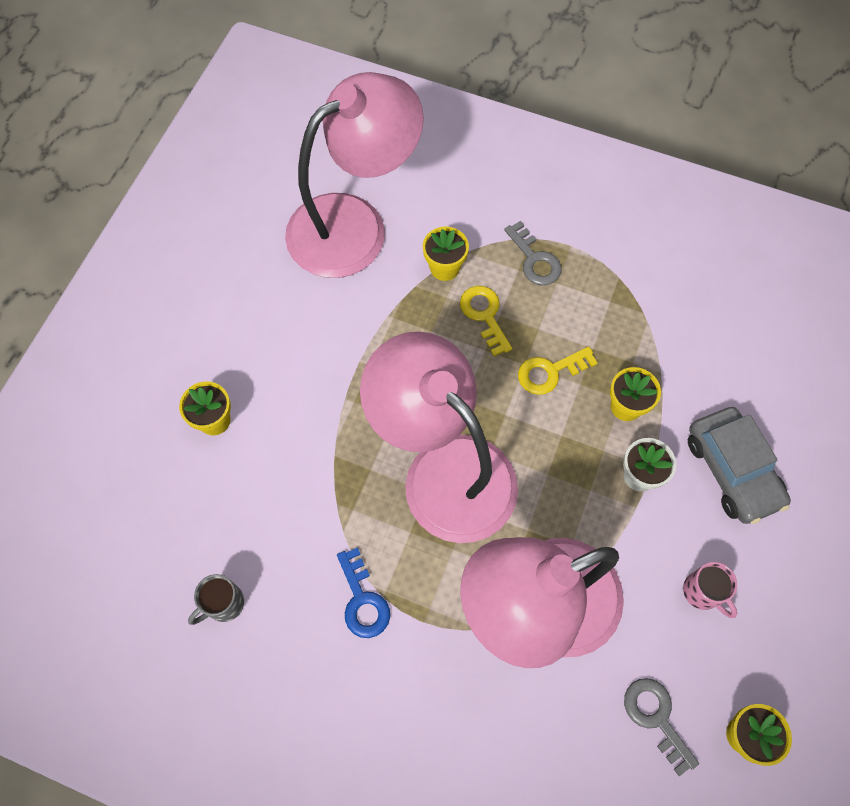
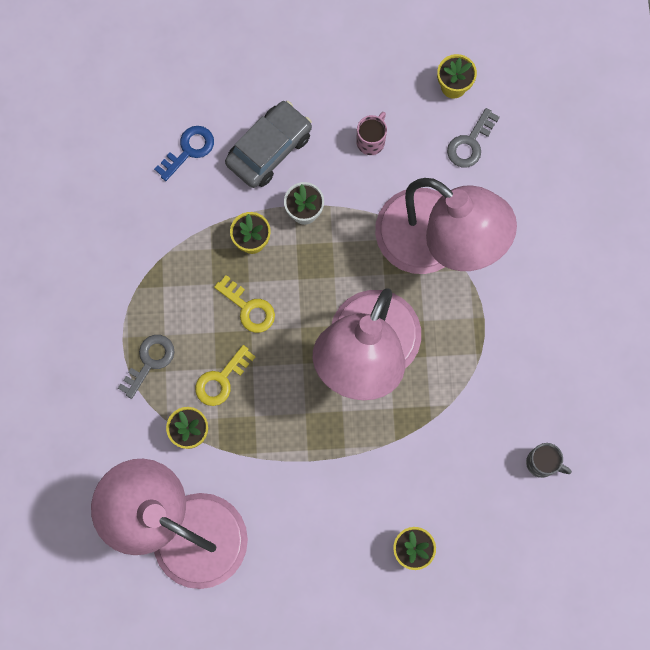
camera: 115 degrees left, 10 degrees up
(363, 600) = (491, 366): blue key -> blue key (189, 150)

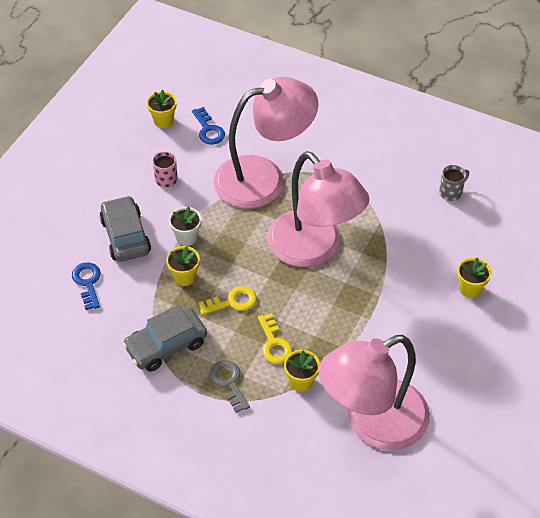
camera: 60 degrees left, 25 degrees down
(158, 274) = (166, 345): none -> grey car
(470, 143) = (208, 130): grey key -> blue key

